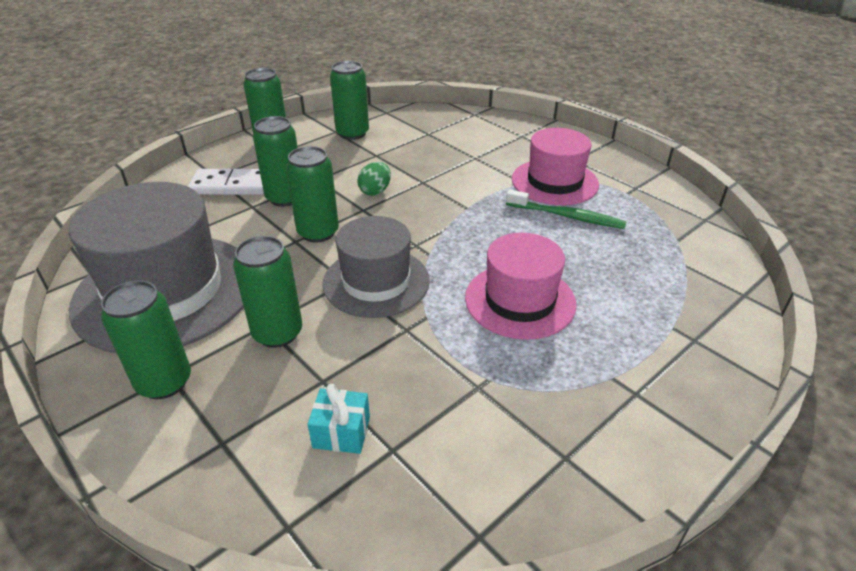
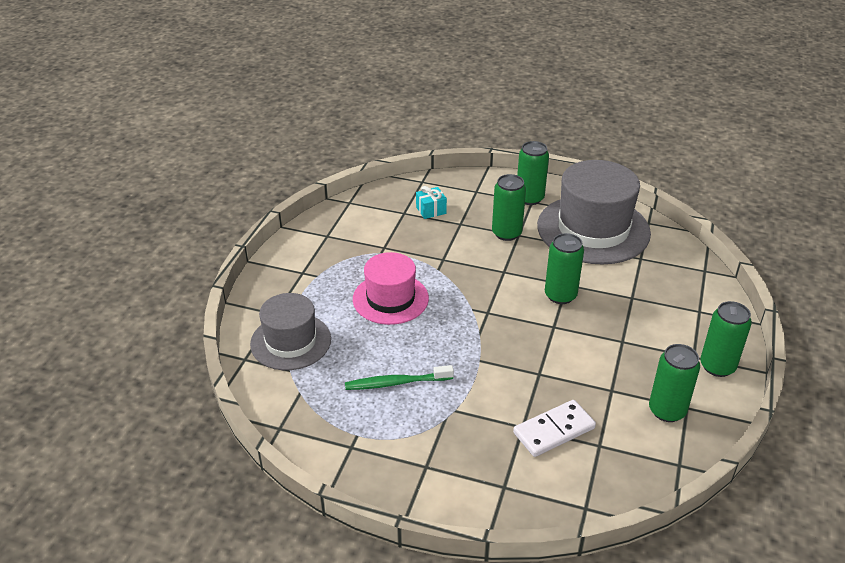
camera: 150 degrees right, 0 degrees up
(231, 185) = (674, 307): white domino -> white domino (554, 431)
(285, 198) = (620, 313): green can -> none
(375, 191) = (564, 347): green egg -> none
(376, 282) = (486, 278): grey hat -> grey hat (291, 341)
(554, 182) = (428, 422): pink hat -> none

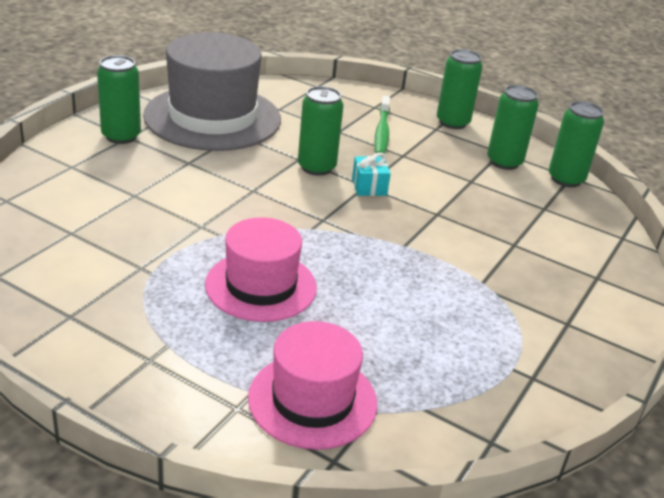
camera: 80 degrees left, 5 degrees down
(291, 341) = (312, 400): grey hat -> pink hat
(396, 383) = (427, 316): green toothbrush -> green toothbrush (382, 132)
(431, 210) = (84, 209): turquoise gift -> turquoise gift (369, 187)
(506, 233) = (180, 169): green can -> green can (566, 179)
(554, 431) = (522, 227): white domino -> none

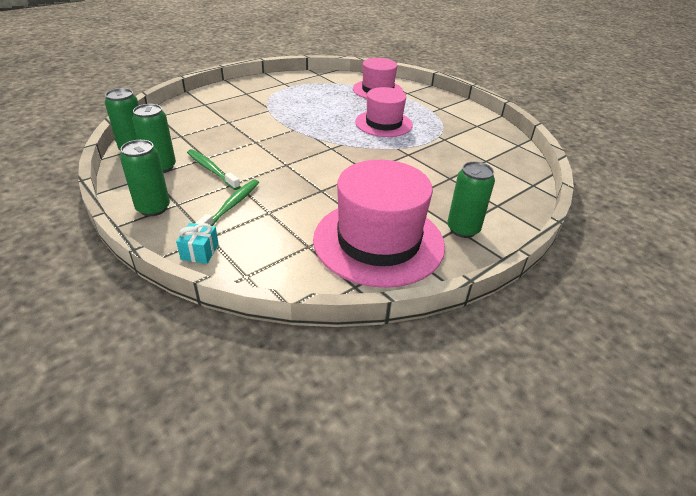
camera: 160 degrees left, 5 degrees up
(212, 117) = (378, 241): grey hat -> pink hat
(316, 167) = (312, 181): green can -> none
(369, 187) = (285, 162): turquoise gift -> turquoise gift (200, 252)
(446, 166) = (211, 170): none -> green toothbrush

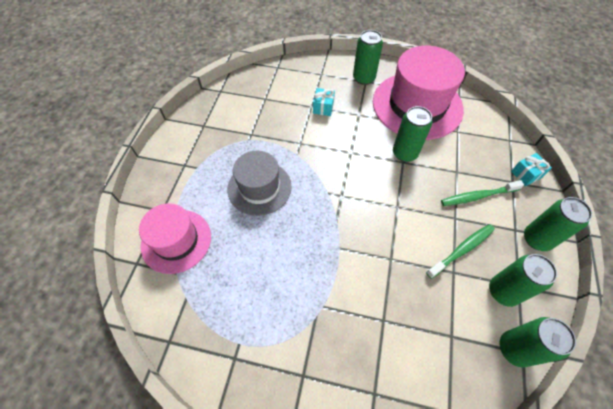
camera: 125 degrees left, 20 degrees up
(211, 170) = (462, 250): green toothbrush -> green toothbrush turned 135 degrees counterclockwise
(328, 196) = (404, 153): none -> green can
(383, 123) = (259, 187): pink hat -> grey hat
(441, 183) = (323, 107): none -> turquoise gift

